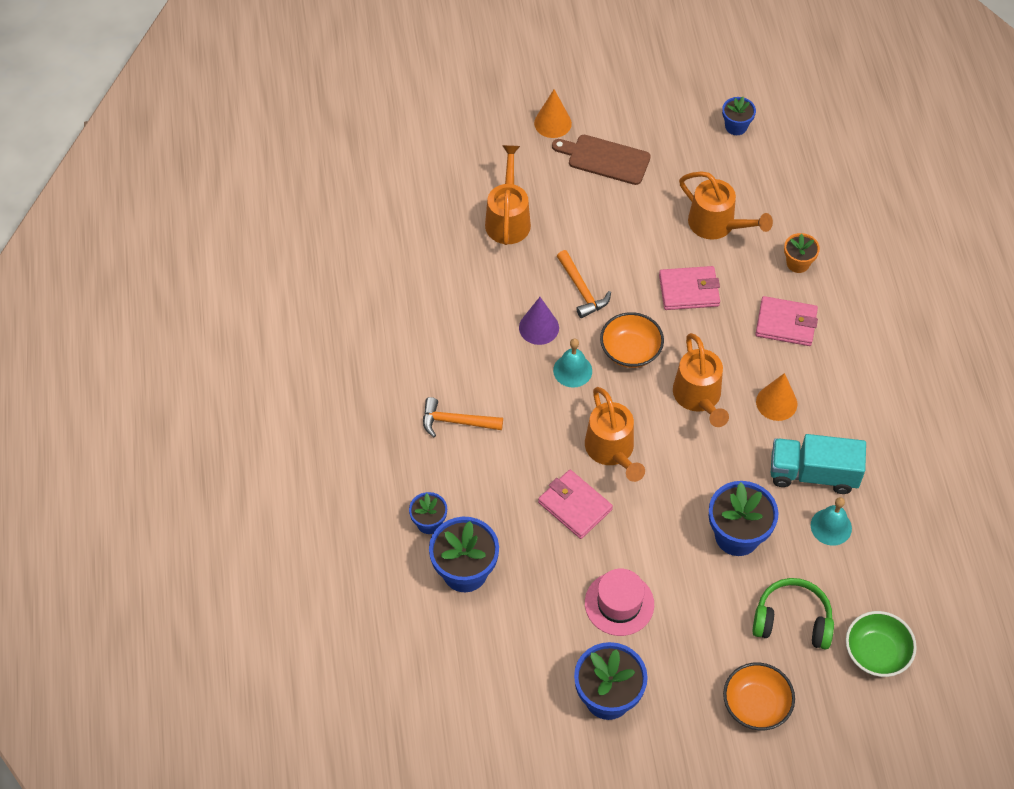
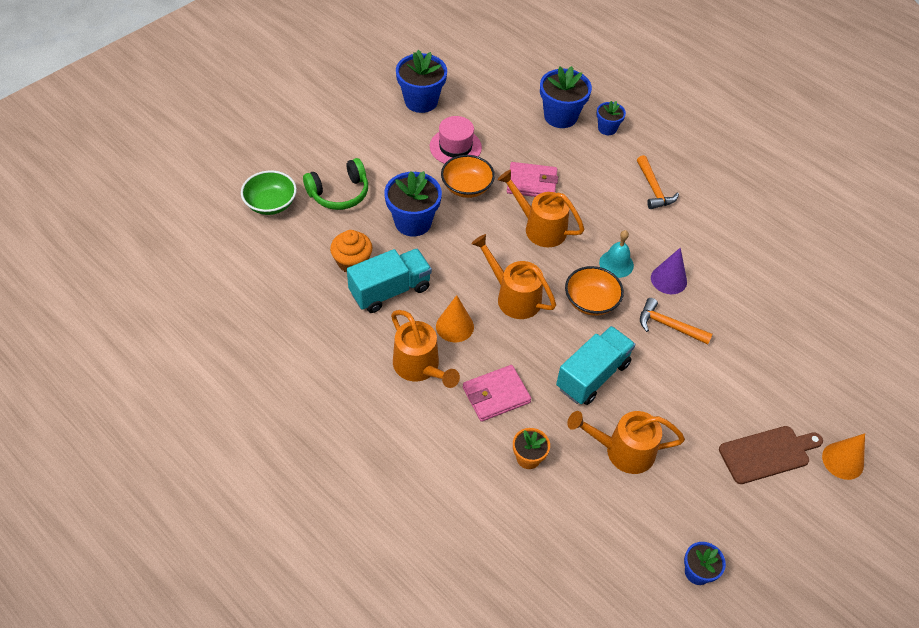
camera: 140 degrees right, 5 degrees down
(456, 422) = (654, 189): orange hammer -> orange hammer turned 105 degrees clockwise
(508, 218) = (779, 349): orange watering can -> orange watering can (420, 368)
(689, 290) = (592, 375): pink wallet -> turquoise truck
(756, 705) = (330, 139): orange bowl -> orange bowl (467, 187)
(831, 526) = (352, 262): turquoise bell -> orange cupcake

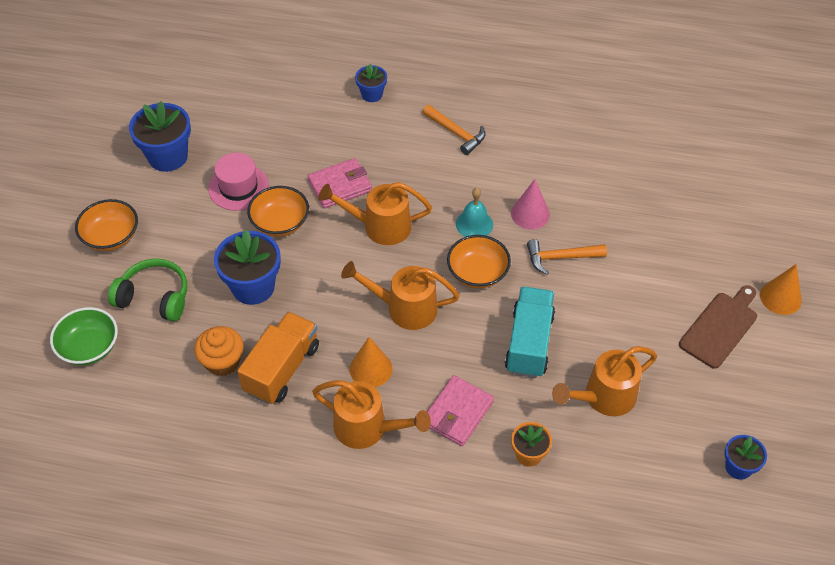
camera: 30 degrees left, 0 degrees up
(339, 193) = (154, 297): green headphones -> green headphones turned 105 degrees counterclockwise
(341, 137) = (111, 237): none -> orange bowl
(390, 290) = (282, 369): turquoise truck -> orange truck
(560, 116) = (319, 104): blue flower pot -> none
(668, 279) = (530, 214): purple cone -> pink cone

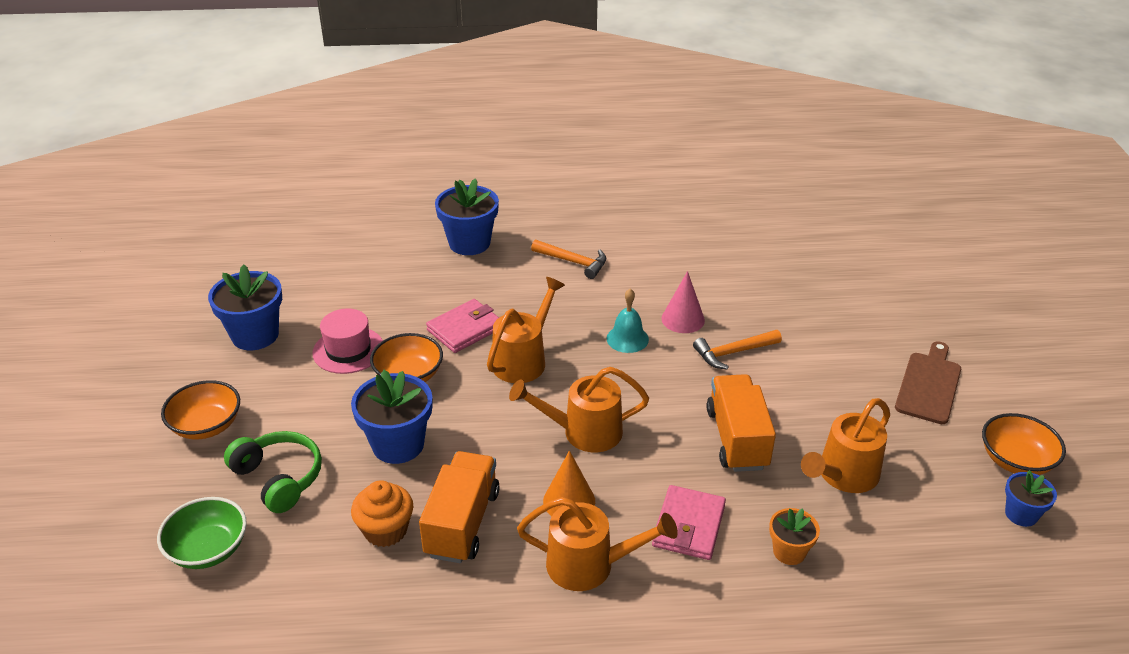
camera: 15 degrees left, 15 degrees down
(154, 297) = (279, 478): green headphones -> green headphones turned 45 degrees clockwise
(372, 94) = (469, 243): blue flower pot -> blue flower pot, size x1.78
(379, 226) = (524, 359): orange watering can -> orange watering can turned 135 degrees clockwise
(477, 273) = (651, 383): orange bowl -> orange bowl (1016, 460)
(529, 343) = (737, 439): turquoise truck -> orange truck
(780, 297) = (973, 347): orange cone -> none

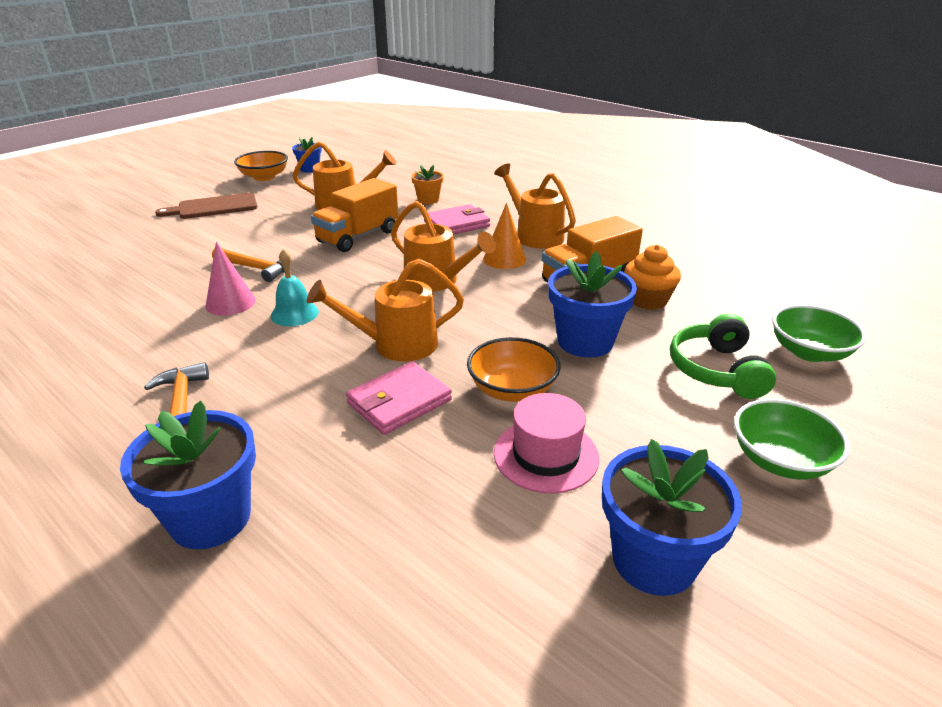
camera: 135 degrees left, 5 degrees down
(206, 425) = (780, 460): orange bowl -> green bowl
(465, 329) = (399, 402): pink wallet -> pink wallet turned 45 degrees counterclockwise

